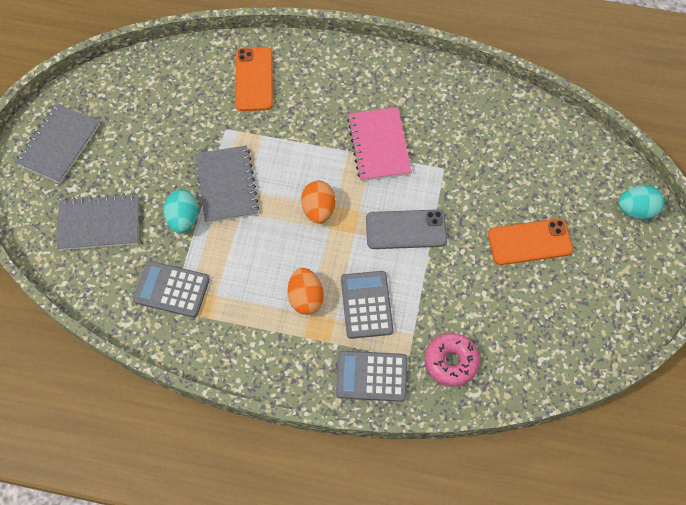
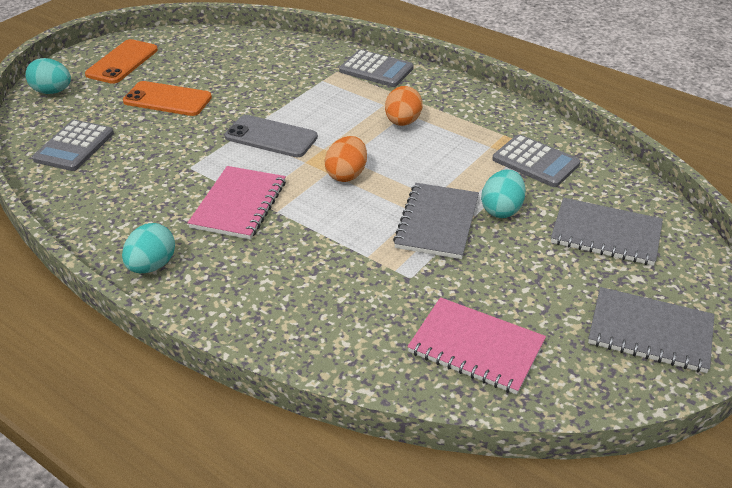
camera: 155 degrees left, 25 degrees down
(59, 144) = (650, 332): grey notebook -> grey notebook turned 60 degrees clockwise
(165, 92) = (476, 347): none -> pink notebook
(254, 79) = (340, 321): orange phone -> orange phone (122, 62)
(366, 305) = (349, 104): grey calculator -> grey calculator (74, 146)
(397, 72) = (152, 266): none -> turquoise egg
(451, 362) = (305, 60): pink donut -> none

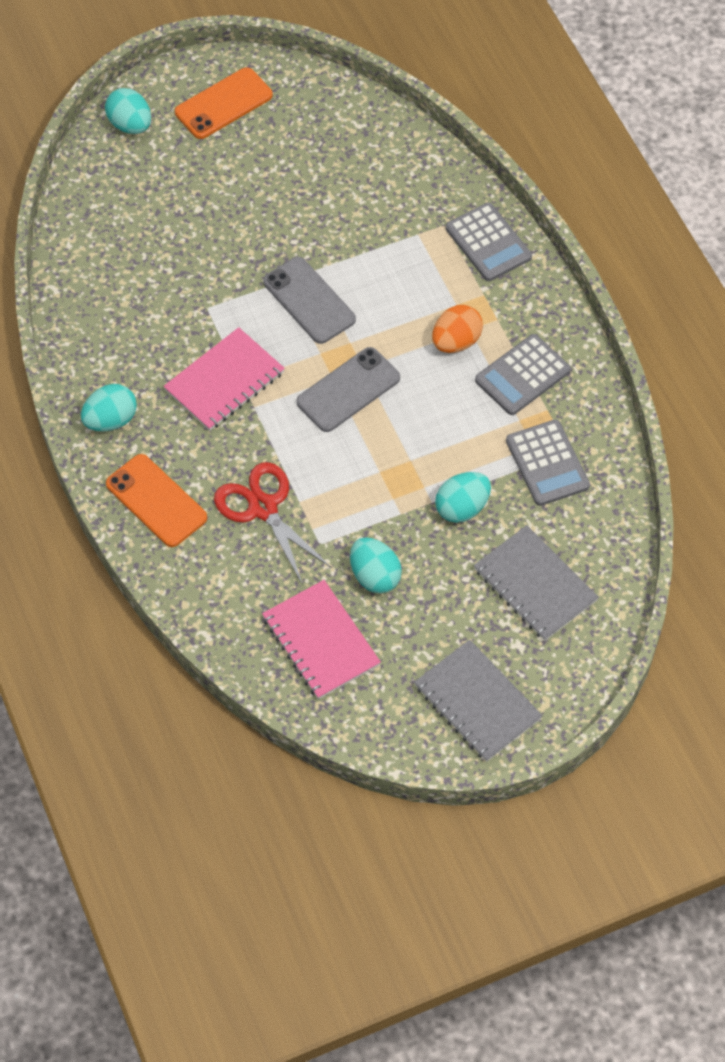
camera: 30 degrees right, 20 degrees up
(74, 146) = (115, 225): grey calculator -> grey calculator (522, 375)
(167, 99) = (239, 192): orange phone -> orange phone (156, 501)
(340, 273) = (263, 508): none -> red scissors
(346, 174) = (348, 390): orange egg -> grey phone
(437, 223) = (389, 493): grey notebook -> none
(477, 280) = (374, 576): none -> turquoise egg

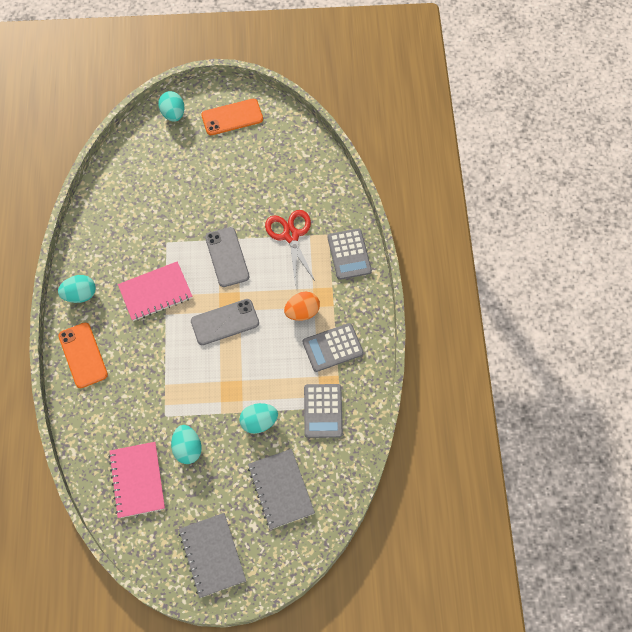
camera: 20 degrees right, 5 degrees up
(263, 508) = (142, 381): red scissors -> red scissors (291, 235)

